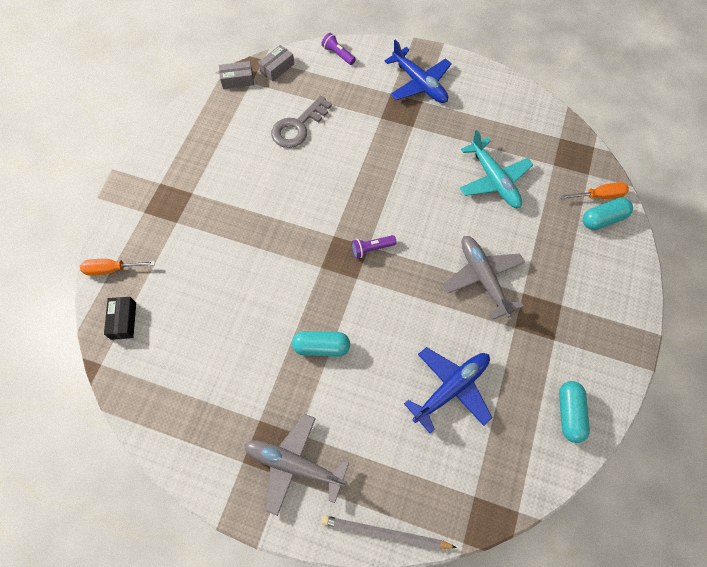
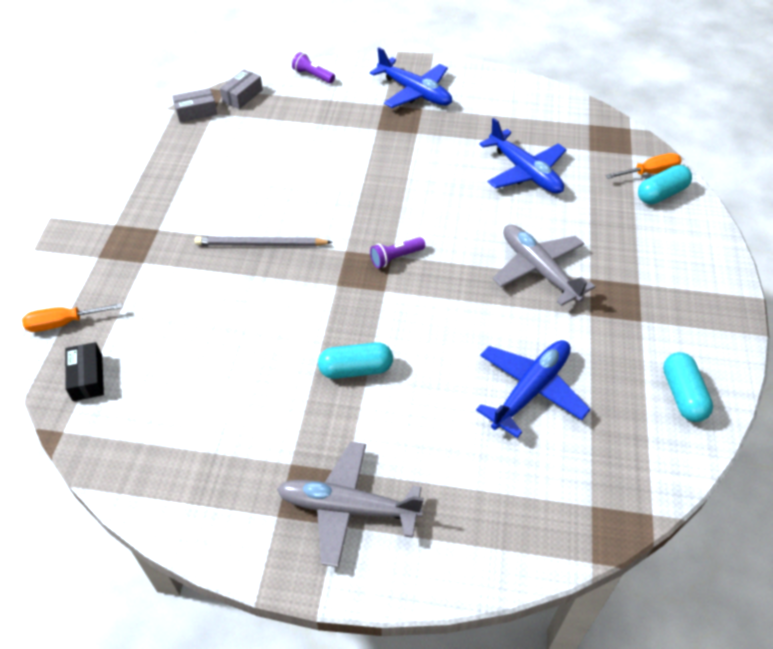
camera: 10 degrees left, 15 degrees down
(298, 127) = (279, 148): grey key -> none
(384, 532) = (486, 568): grey pencil -> grey pencil (260, 244)
(493, 180) = (524, 172): turquoise plane -> blue plane

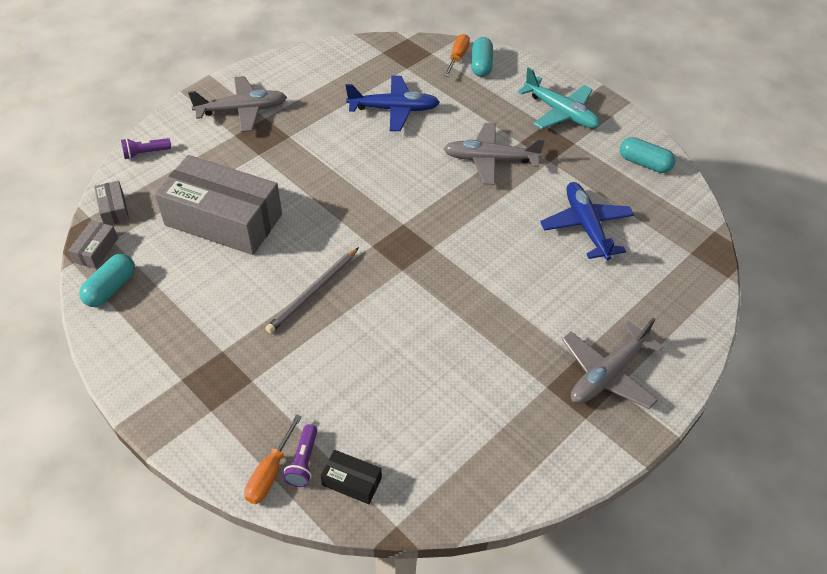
camera: 55 degrees left, 0 degrees up
(287, 152) = (223, 220): none -> grey box
(356, 369) = (493, 304): turquoise capsule -> turquoise capsule (111, 288)
(396, 258) = (408, 222): purple flashlight -> purple flashlight (303, 462)
(414, 92) = (242, 110): blue plane -> grey plane
(672, 286) = (560, 112): none -> turquoise plane

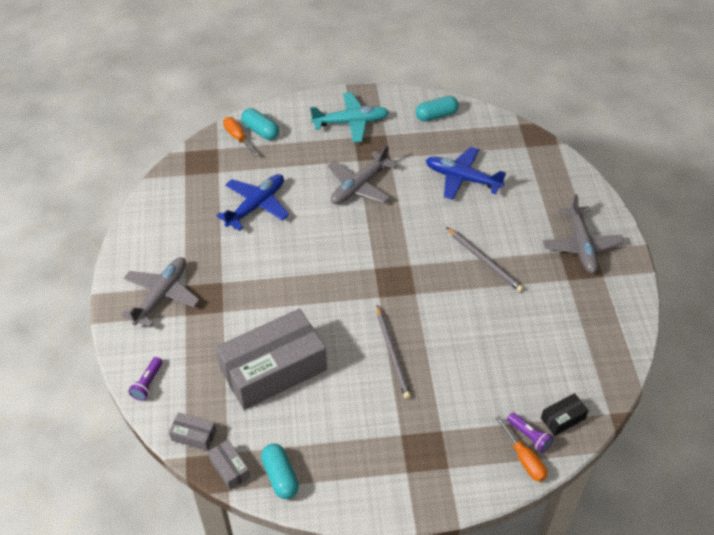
camera: 50 degrees left, 0 degrees up
(497, 301) = (484, 261): none -> grey pencil

